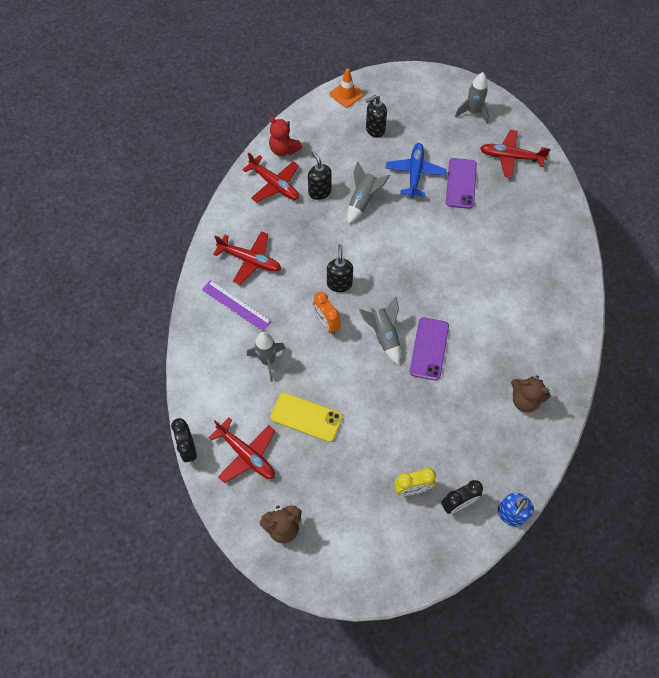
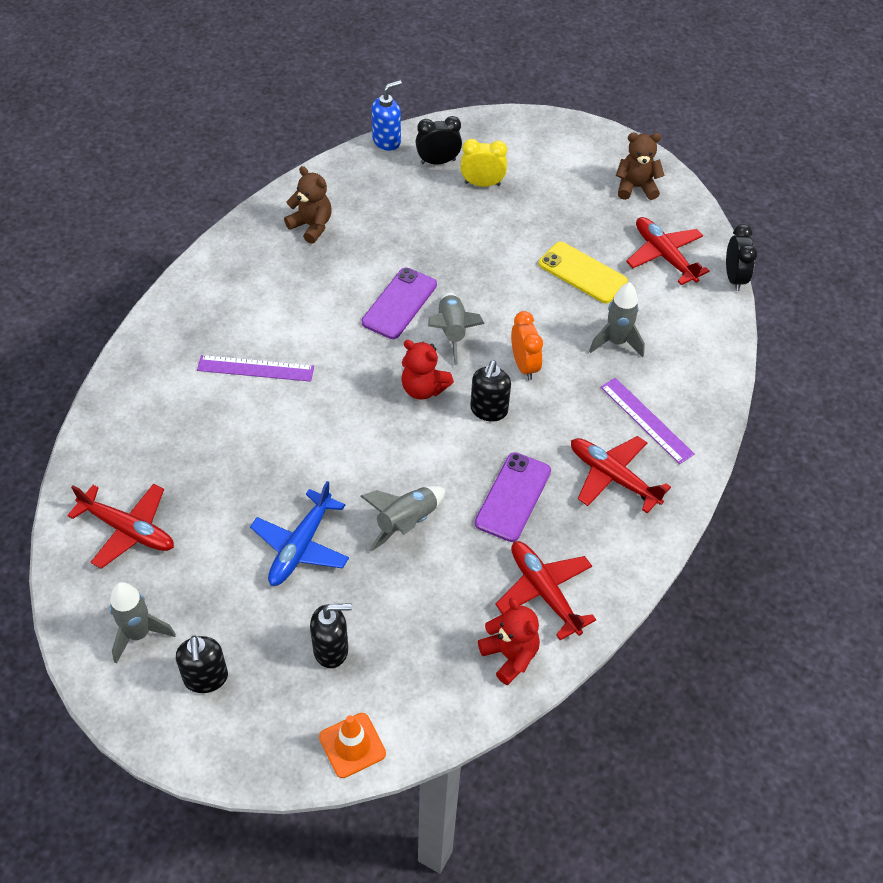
camera: 165 degrees left, 10 degrees down
(319, 192) = (471, 558): black soap dispenser -> black soap dispenser (206, 678)
(386, 287) = (423, 388): none -> red teddy bear
(461, 183) = (235, 508): purple phone -> purple phone (513, 497)
(498, 271) = (255, 368): none -> purple ruler

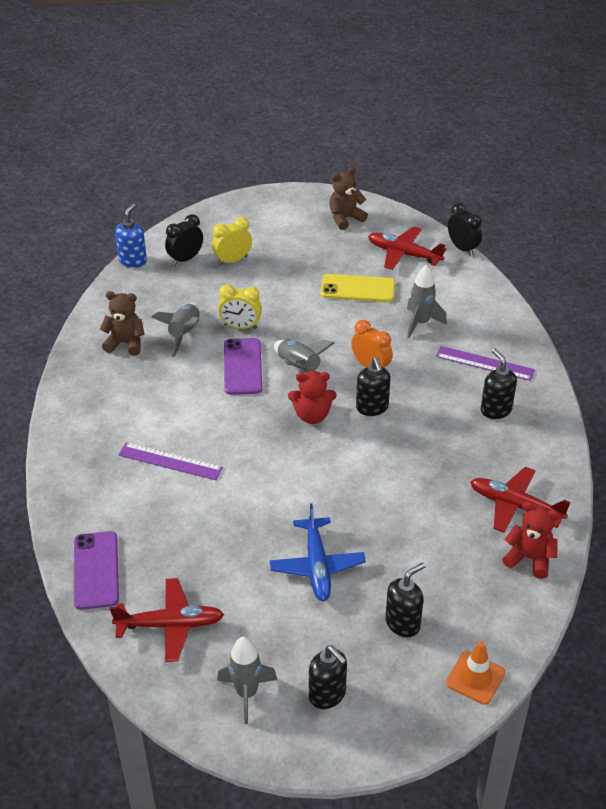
camera: 30 degrees left, 10 degrees down
(255, 368) = (170, 461): purple ruler -> purple ruler turned 45 degrees clockwise
(406, 523) = (380, 510): grey rocket -> grey rocket (184, 334)
(432, 259) = (240, 326): none -> yellow clock
(513, 497) = (440, 456): purple phone -> purple phone (96, 570)
(613, 477) = (495, 410): red plane -> black soap dispenser

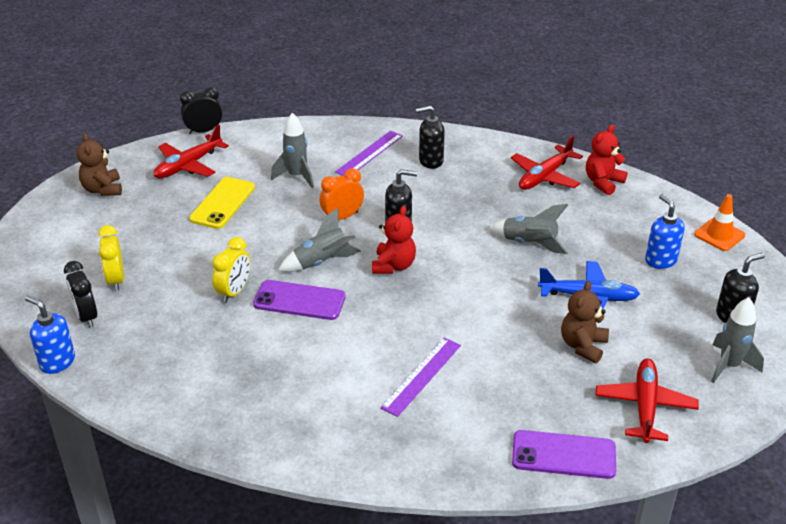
camera: 75 degrees left, 5 degrees down
(125, 343) = (210, 388): brown teddy bear -> brown teddy bear (583, 346)
(184, 334) = (222, 337): grey rocket -> grey rocket (529, 243)
(403, 623) = (660, 260): black soap dispenser -> blue soap dispenser

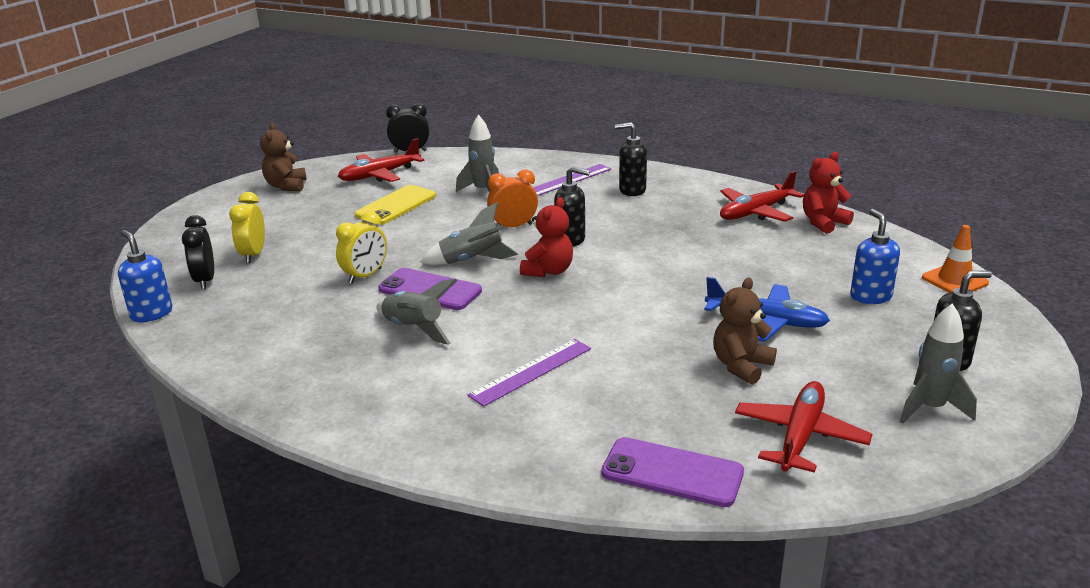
camera: 15 degrees right, 10 degrees down
(529, 243) = (714, 267): grey rocket -> grey rocket (414, 329)

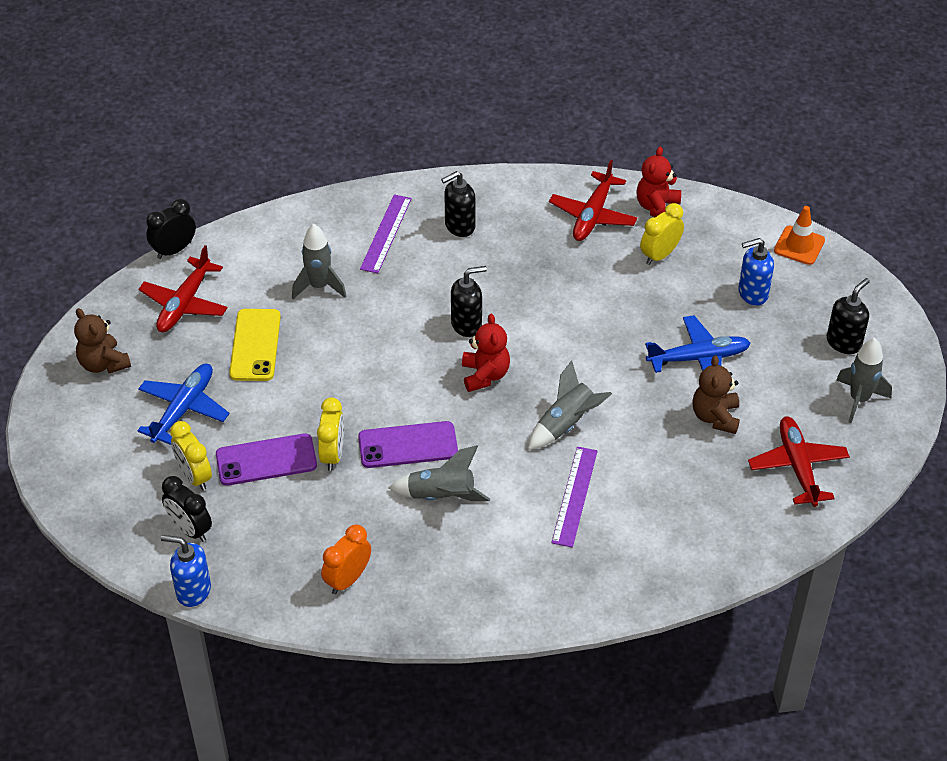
camera: 35 degrees left, 20 degrees up
(300, 221) = (183, 409): none -> blue plane
(472, 261) = (407, 391): grey rocket -> grey rocket (566, 424)
(513, 226) = (399, 328): orange clock -> orange clock (347, 579)
(672, 473) = (744, 540): purple phone -> purple phone (266, 460)
(795, 249) = (659, 255): none -> yellow clock
(870, 296) = (752, 293): blue soap dispenser -> blue soap dispenser turned 60 degrees counterclockwise

